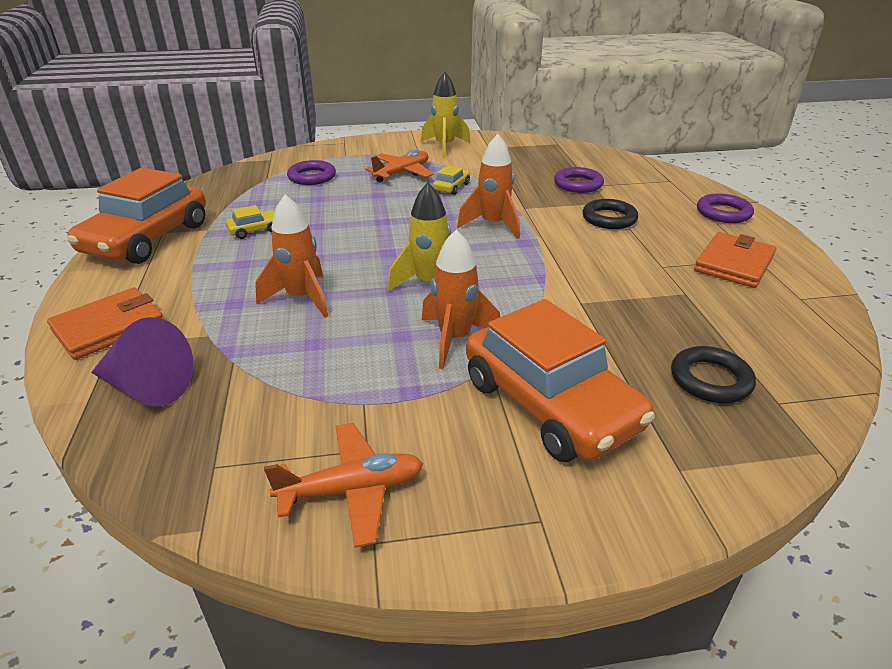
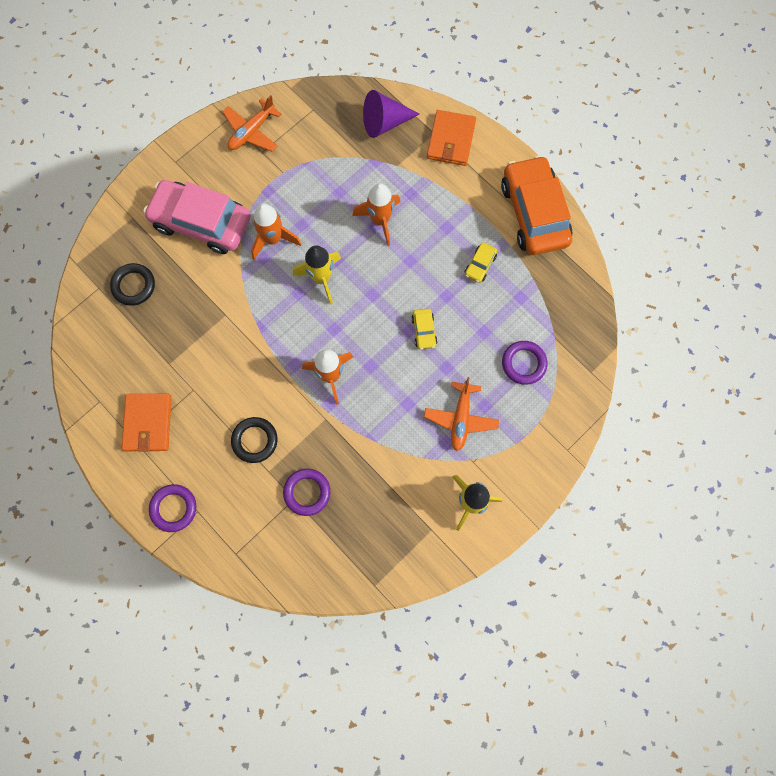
camera: 145 degrees right, 40 degrees up
(451, 187) = (402, 418): yellow car -> yellow car (424, 331)
(550, 404) = (201, 222): orange car -> pink car

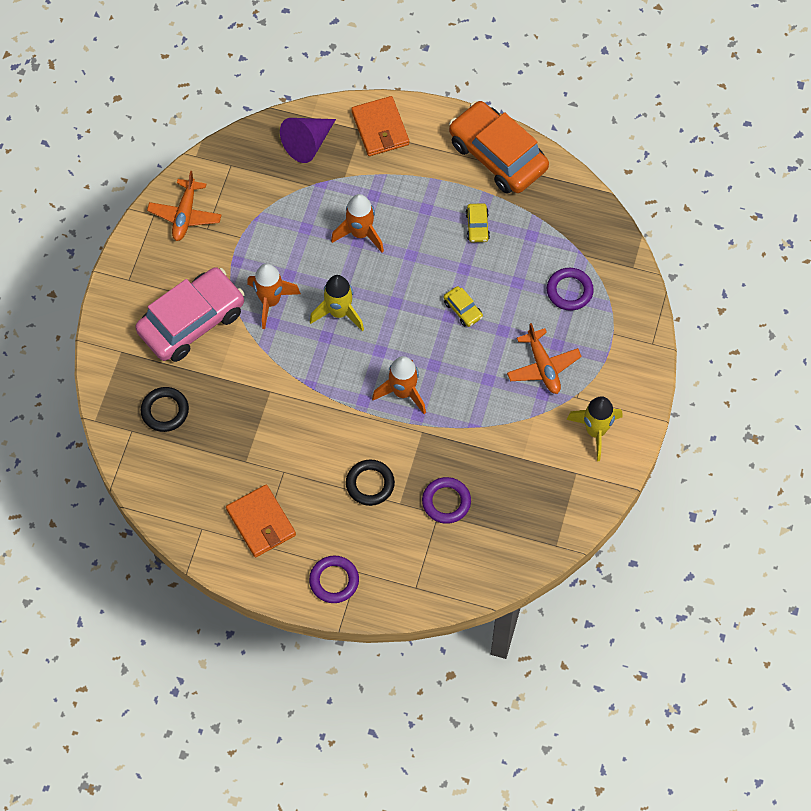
camera: 30 degrees left, 10 degrees down
(201, 222) = (192, 321): pink car -> pink car turned 150 degrees clockwise

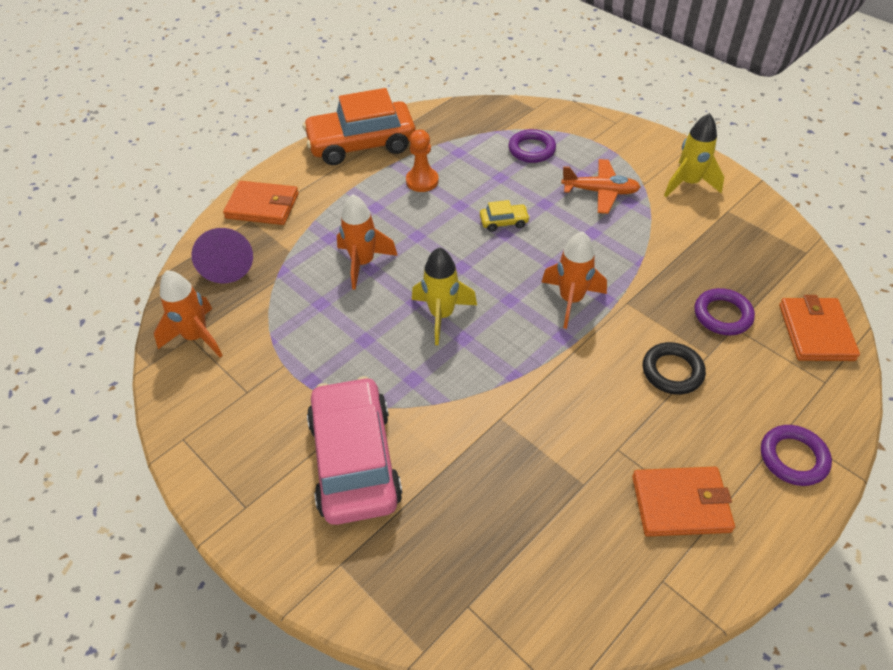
camera: 60 degrees left, 15 degrees down
(165, 411) = (461, 548): black ring -> none
(185, 215) = (211, 406): orange plane -> none
(270, 301) = (385, 370): orange rocket -> orange rocket (196, 337)
(464, 571) = (816, 332): none -> orange wallet
(477, 226) = (422, 181): yellow car -> orange pawn

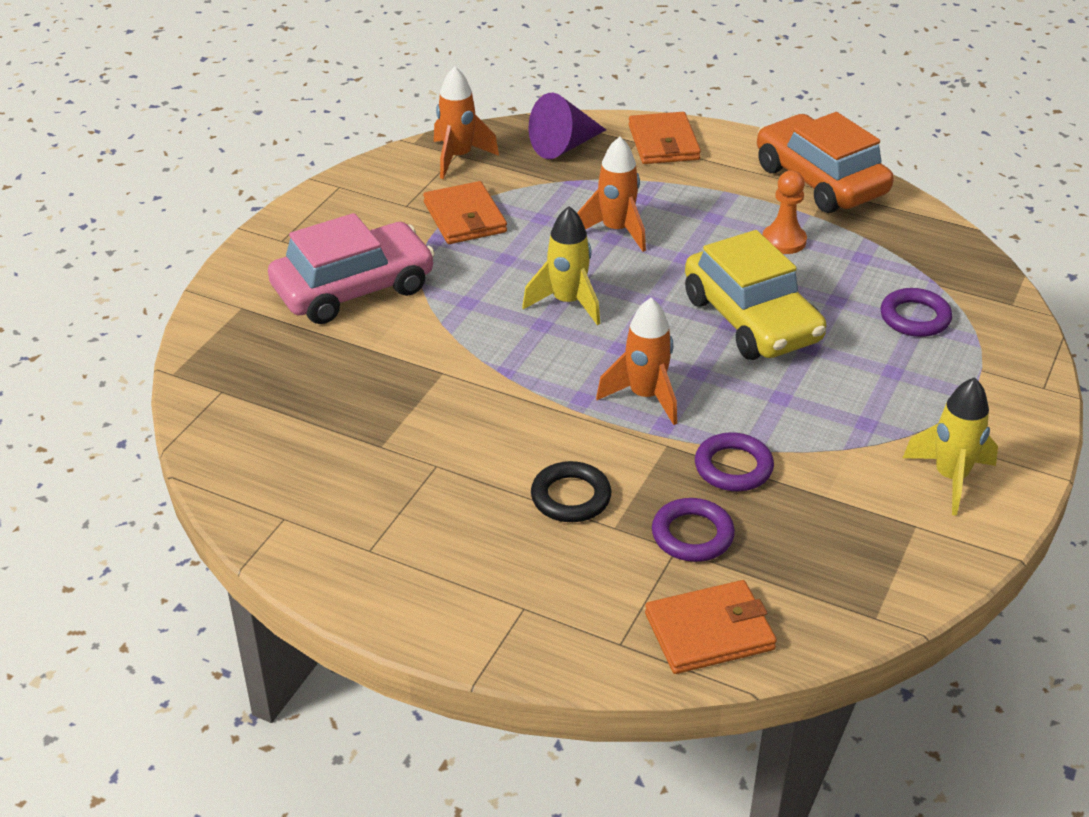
camera: 70 degrees right, 10 degrees down
(504, 222) = (751, 319): yellow car -> yellow car, size x2.47
(600, 192) = (869, 393): orange plane -> none
(681, 504) = (381, 522): orange wallet -> orange wallet (465, 217)
(793, 458) = (481, 615): purple ring -> purple ring (733, 467)

